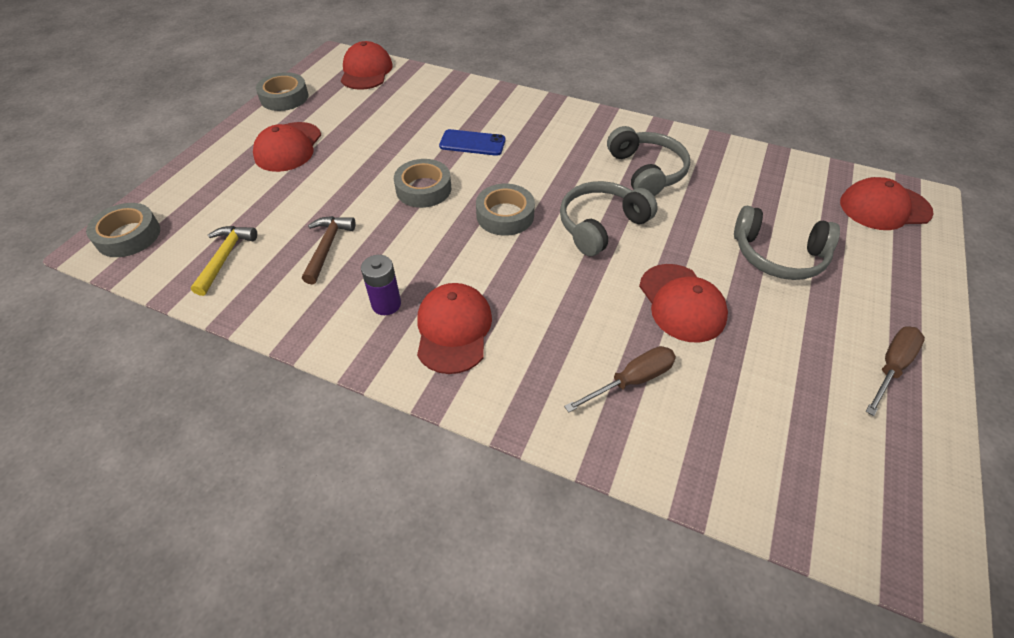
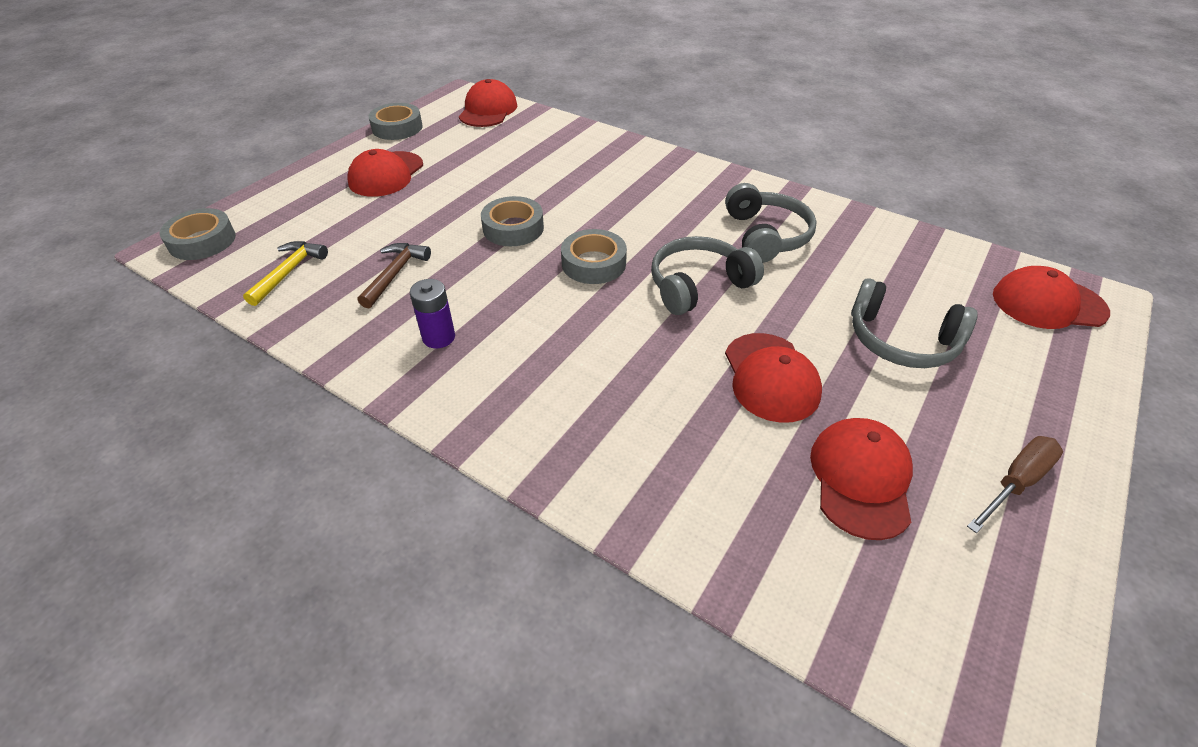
camera: 10 degrees right, 5 degrees down
(453, 329) = (503, 372): red cap -> red cap (861, 479)
(472, 143) = (579, 188): blue phone -> none
(631, 380) = (688, 453): brown screwdriver -> none

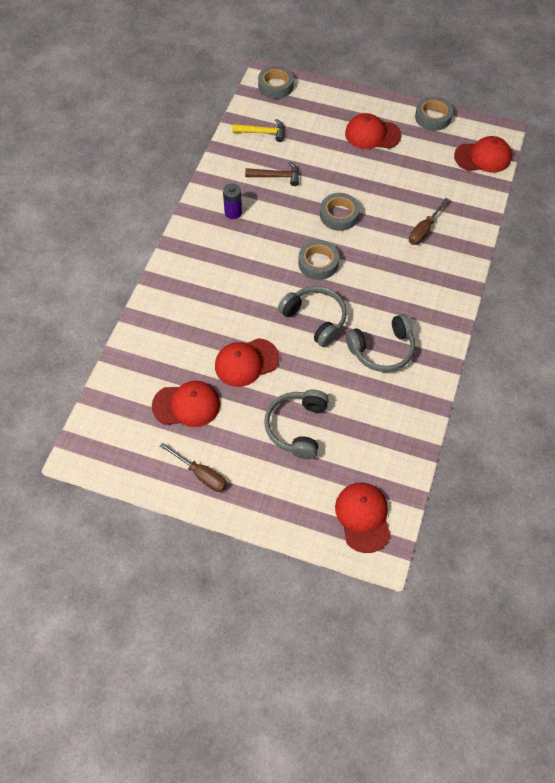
camera: 75 degrees right, 15 degrees up
(578, 168) = (424, 230): none -> brown screwdriver

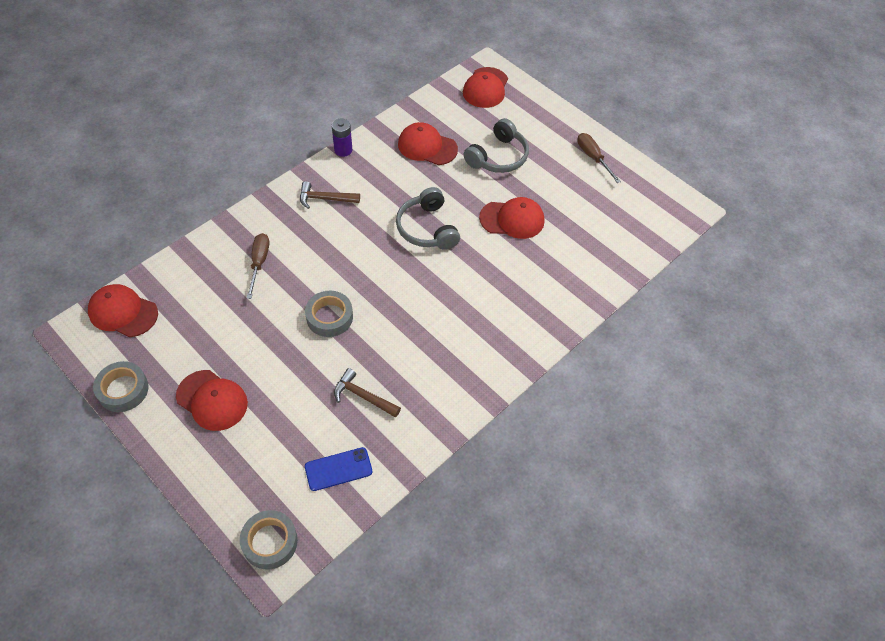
camera: 155 degrees left, 5 degrees down
(186, 405) = (582, 208): red cap -> red cap (427, 147)
(233, 212) = (440, 372): purple battery -> purple battery (343, 150)
(262, 132) = (338, 469): yellow hammer -> blue phone
(318, 263) = (388, 277): grey tape -> none
(382, 350) = (387, 180): grey headphones -> none
(420, 306) = (325, 199): none -> brown hammer
(424, 230) = (259, 263): brown screwdriver -> brown screwdriver turned 60 degrees counterclockwise

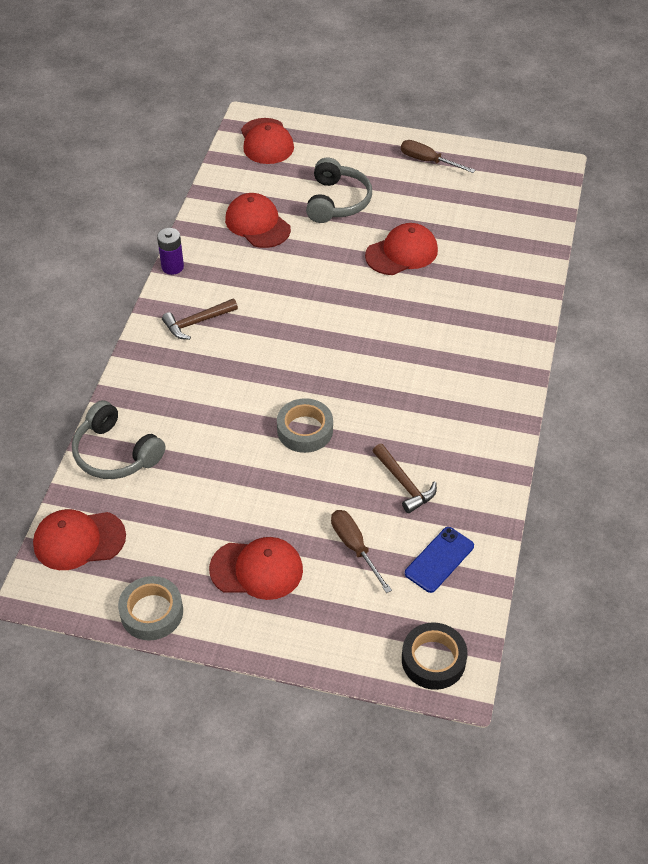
camera: 30 degrees left, 5 degrees down
(259, 263) = (184, 417): brown screwdriver -> brown screwdriver (355, 547)
(270, 542) = (433, 660): grey tape -> black tape
(363, 396) = (404, 483): brown hammer -> brown hammer turned 120 degrees counterclockwise
(427, 147) = (257, 224): red cap -> red cap turned 60 degrees clockwise
(427, 228) = (327, 300): grey headphones -> grey headphones (116, 453)

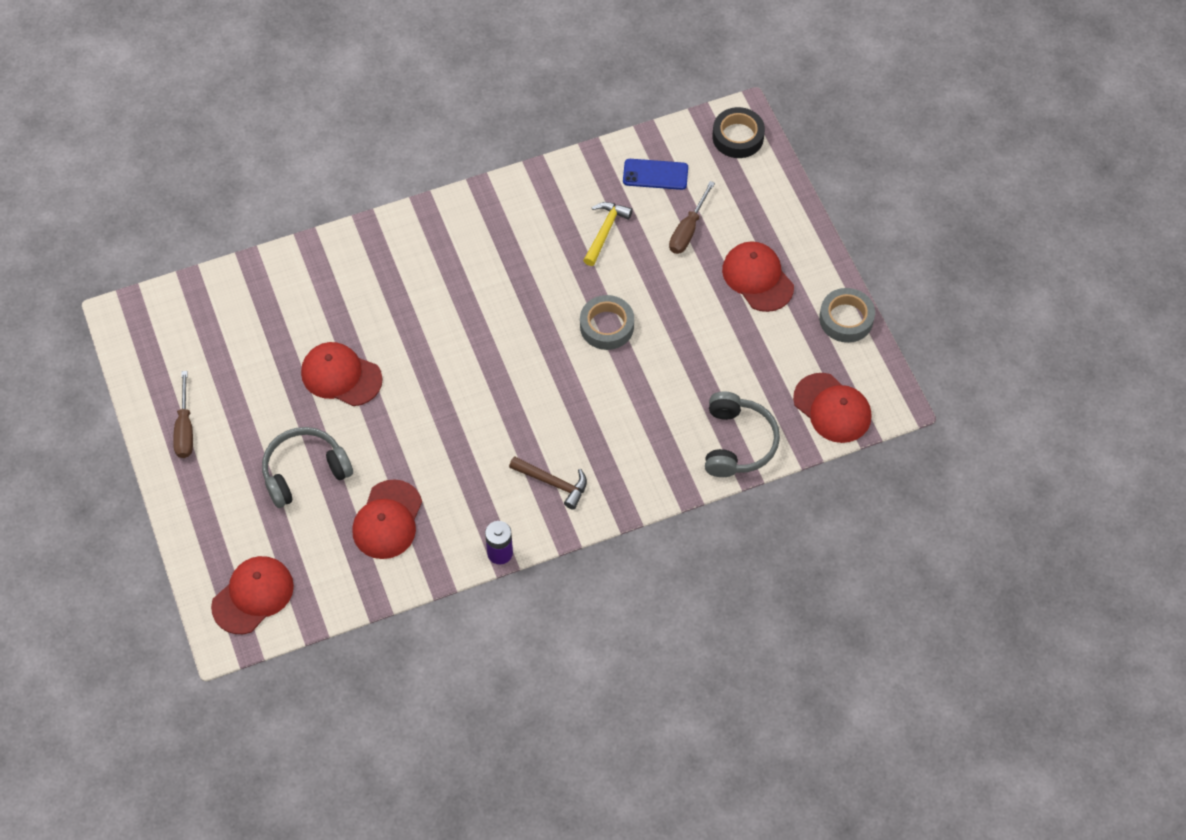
camera: 125 degrees left, 10 degrees up
(404, 483) = (605, 231): brown hammer -> yellow hammer

